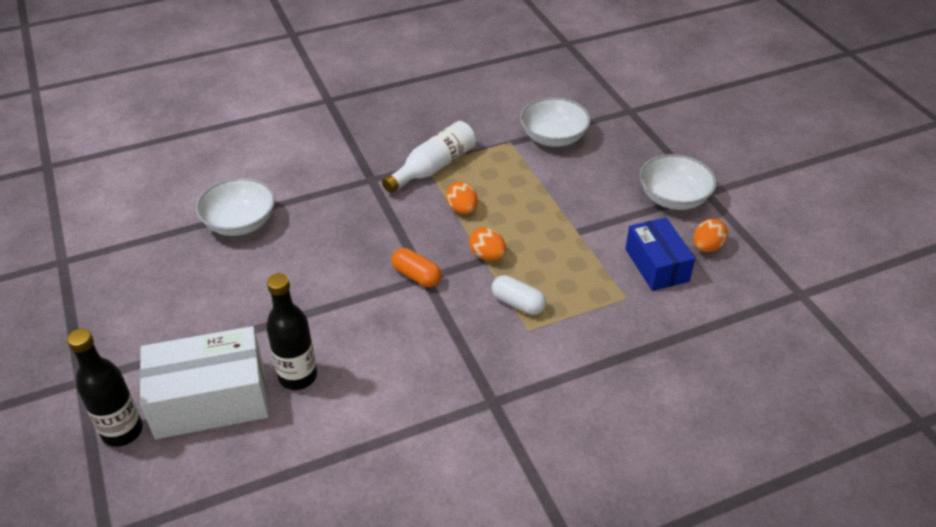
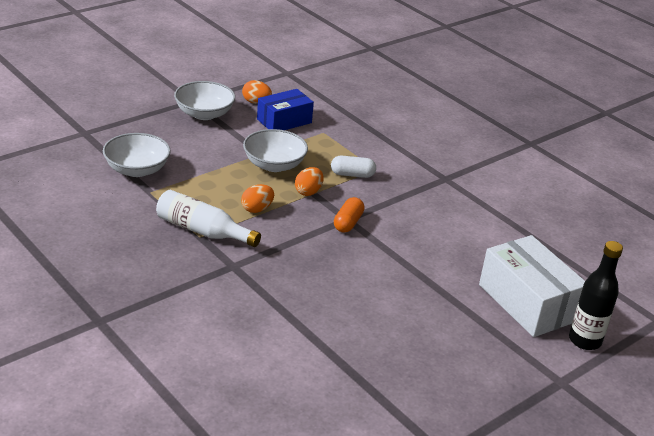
camera: 110 degrees left, 10 degrees down
(240, 223) = (330, 338): white bowl -> white bowl (274, 165)
(298, 376) = (479, 264): black bottle -> none
(518, 303) = (352, 174): white capsule -> white capsule turned 75 degrees clockwise

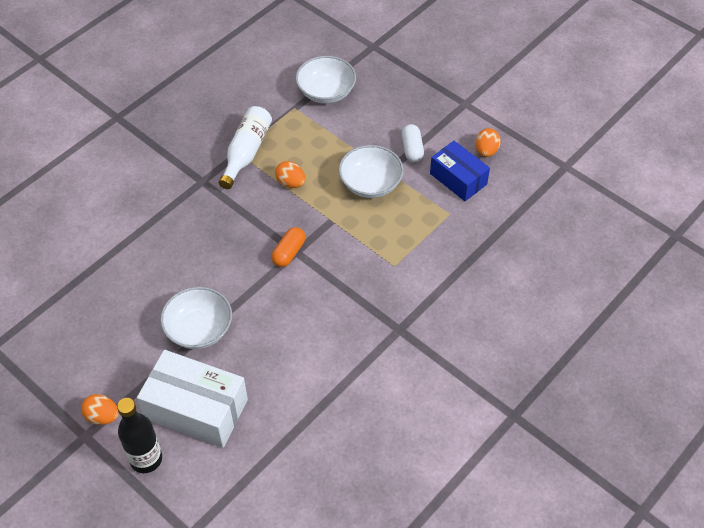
camera: 85 degrees right, 20 degrees up
(204, 114) = (443, 116): white bowl -> white bowl (199, 329)
(308, 192) = (332, 216): orange egg -> orange egg (102, 416)
(348, 223) = (289, 253): orange capsule -> orange capsule turned 75 degrees counterclockwise
(352, 174) = (376, 247): white capsule -> white capsule (412, 149)
(528, 302) = (196, 409): white box -> white box turned 60 degrees clockwise

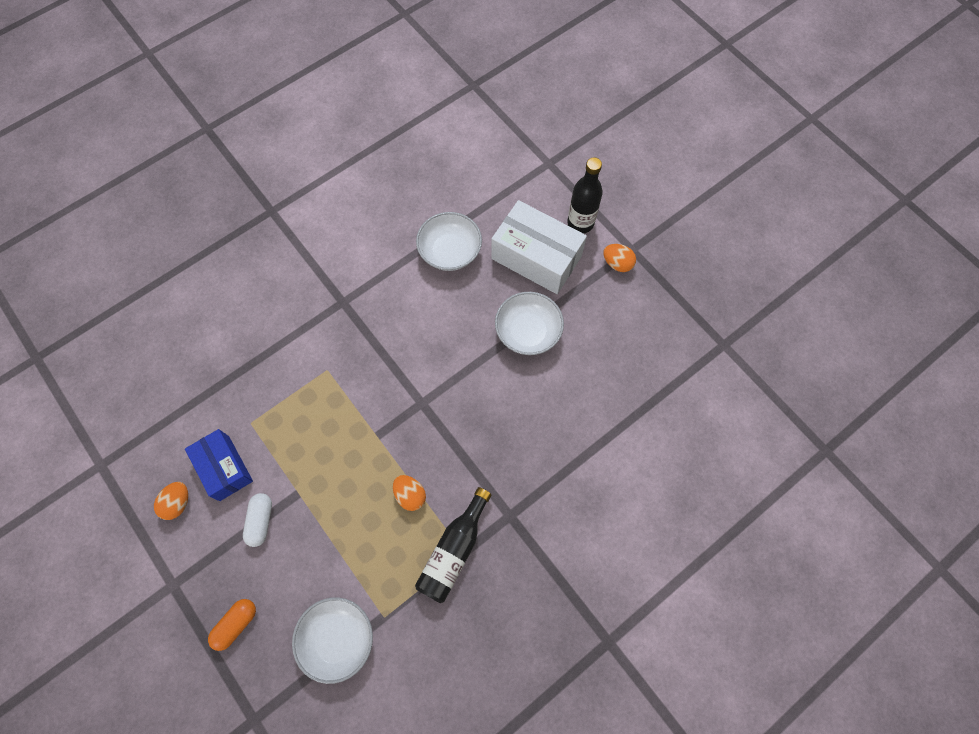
camera: 170 degrees left, 15 degrees up
(246, 152) = (454, 551): white bottle -> black bottle
(289, 253) = (429, 402): orange capsule -> orange capsule (236, 624)
(370, 183) = (322, 478): white bowl -> white bowl (450, 251)

